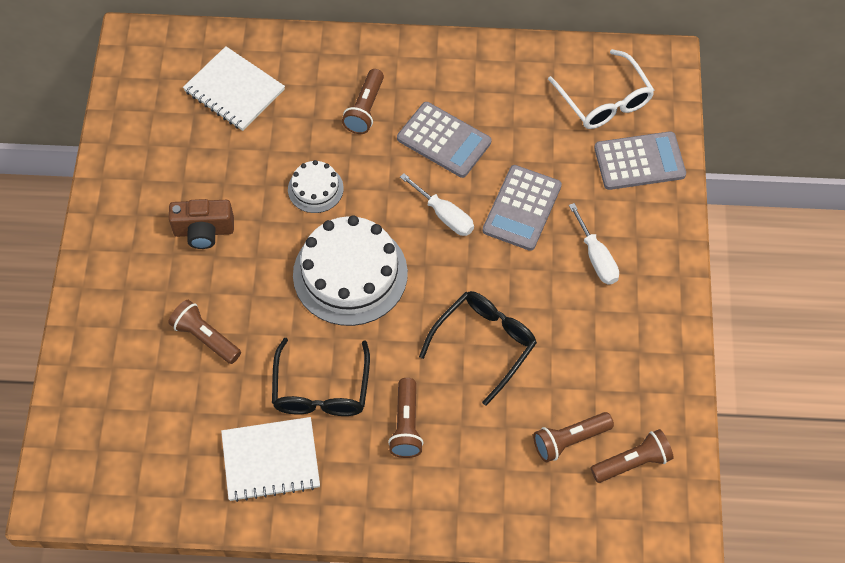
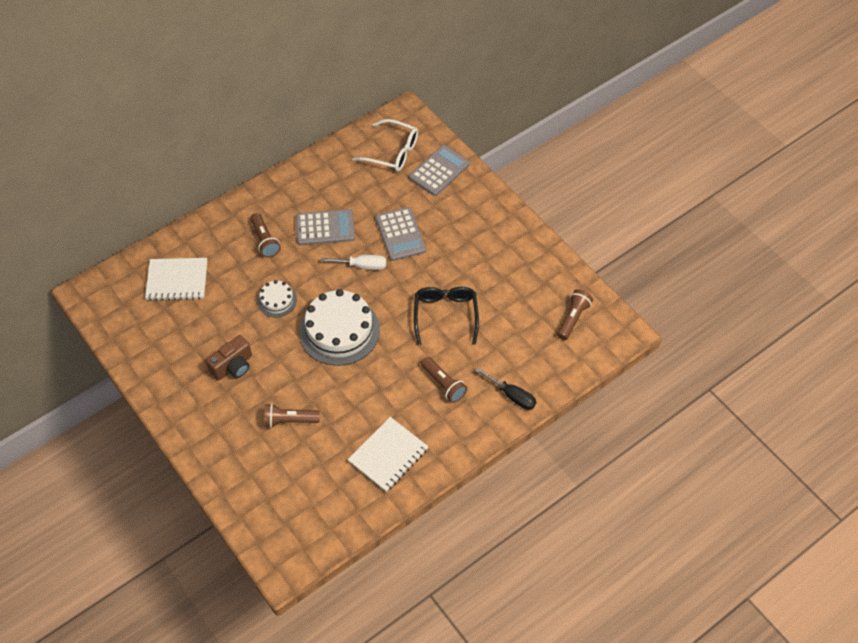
camera: 40 degrees left, 5 degrees down
(321, 389) = (381, 400): black glasses -> none
(471, 501) = (512, 396): none -> black screwdriver
(570, 440) = (533, 330): brown flashlight -> none
(596, 257) = (462, 233): white screwdriver -> none

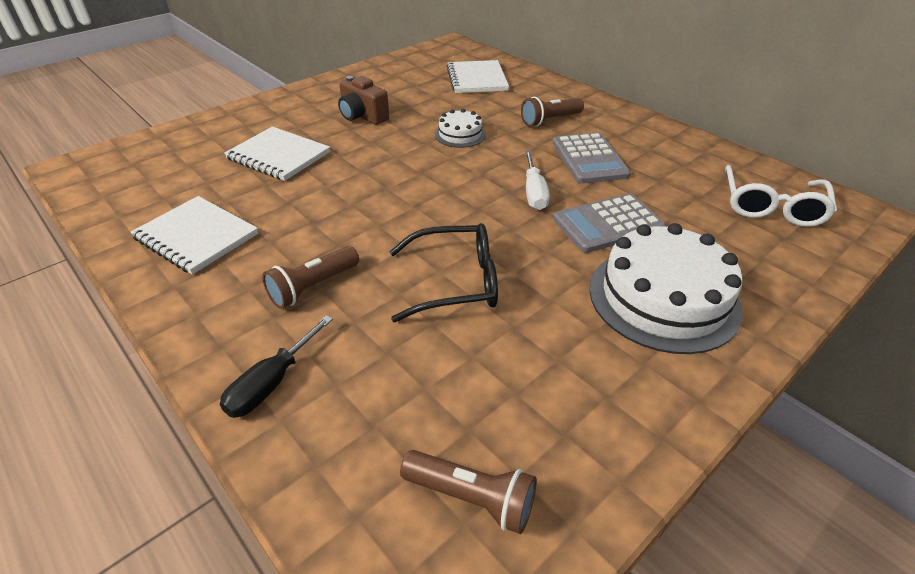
camera: 85 degrees right, 15 degrees down
(289, 420) = (278, 156): brown flashlight -> white notebook
(339, 330) = (417, 181): white cake -> white cake (663, 298)
(439, 171) = (770, 258): grey calculator -> none

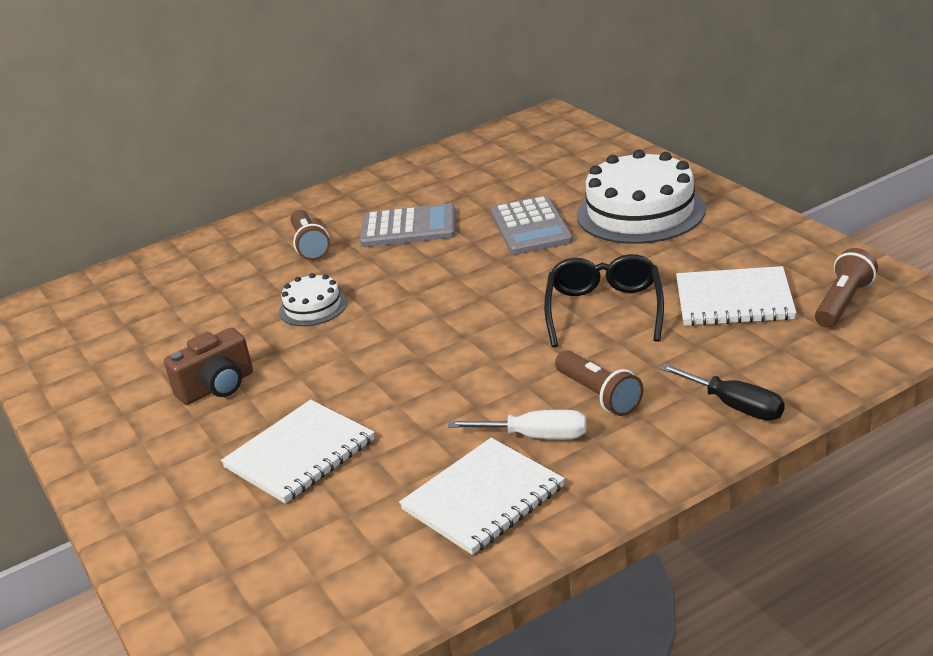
camera: 75 degrees left, 10 degrees down
(477, 79) = (157, 293): white notebook -> white notebook (734, 300)
(534, 193) = (463, 262): white screwdriver -> white screwdriver (536, 436)
(771, 206) = (525, 150): white glasses -> none

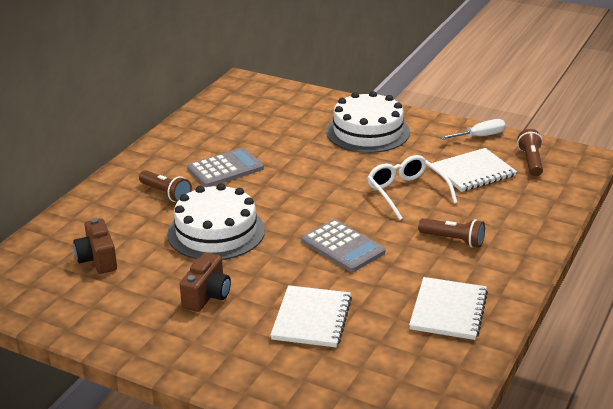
camera: 35 degrees left, 0 degrees up
(156, 310) = (98, 259): none -> brown camera
(313, 307) = (216, 232): white cake -> white cake, size x1.99
(531, 227) = (308, 153): grey calculator -> grey calculator (343, 246)
(536, 436) = (442, 271): white screwdriver -> white screwdriver (480, 136)
(604, 310) = (407, 193): black glasses -> white glasses
(735, 406) = (530, 228): black screwdriver -> none

